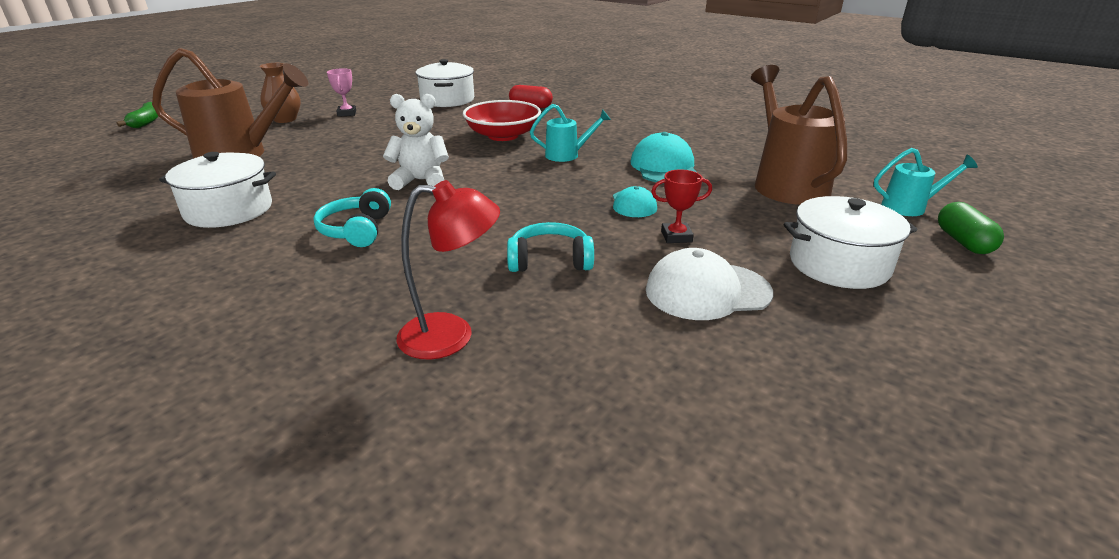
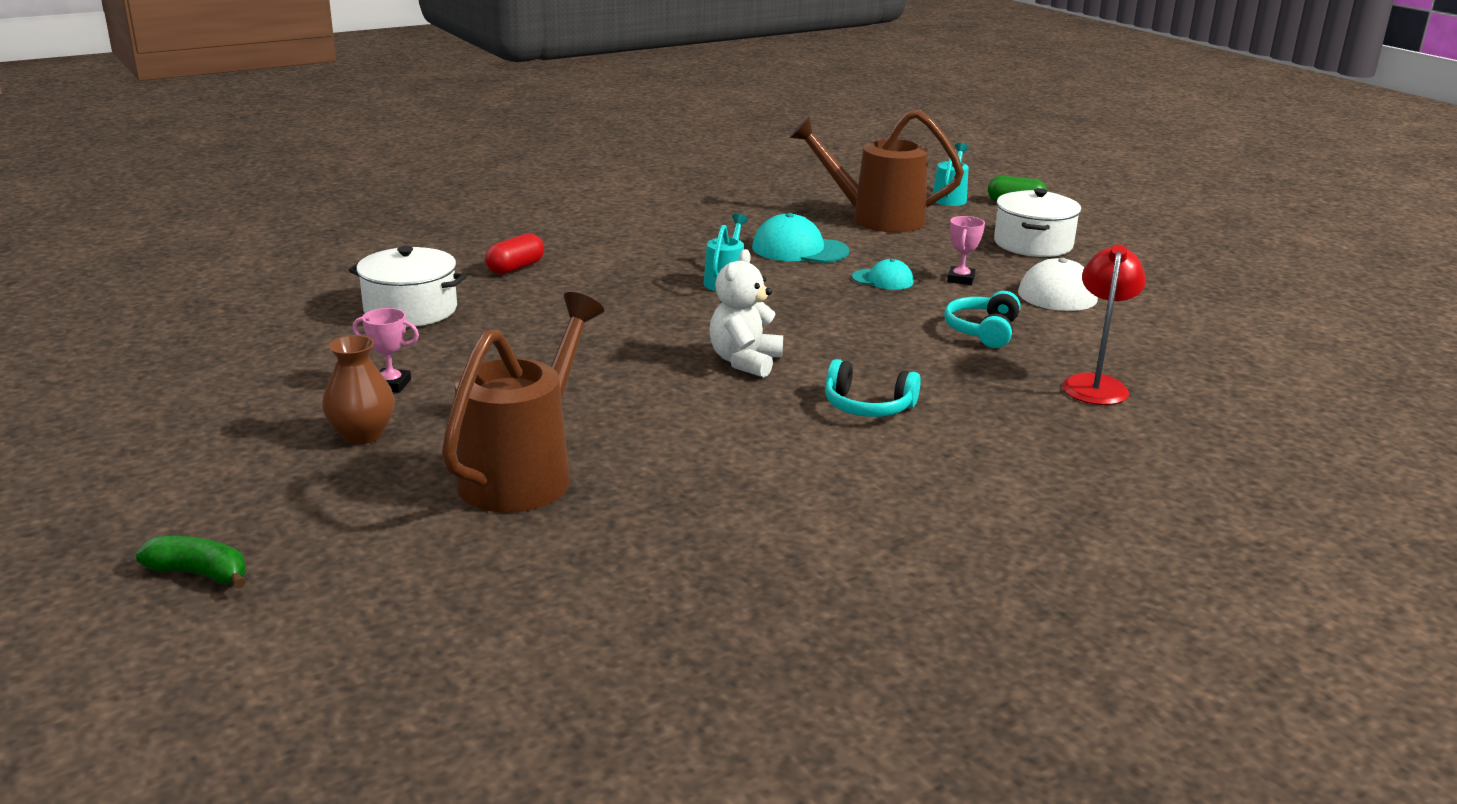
camera: 70 degrees left, 5 degrees down
(228, 210) = (756, 479): white pot -> none
(503, 135) = (623, 300): red bowl -> none
(676, 236) = (960, 279): red trophy -> pink trophy

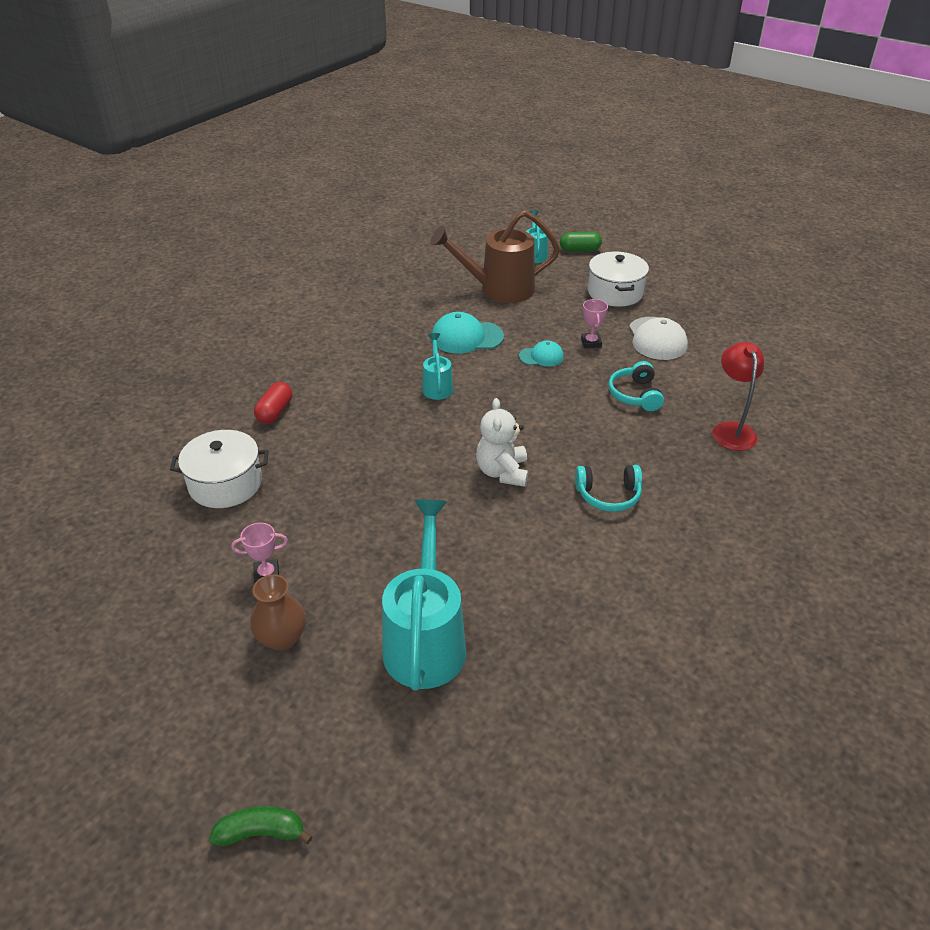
camera: 20 degrees left, 15 degrees up
(524, 473) = (426, 640): brown watering can -> turquoise watering can

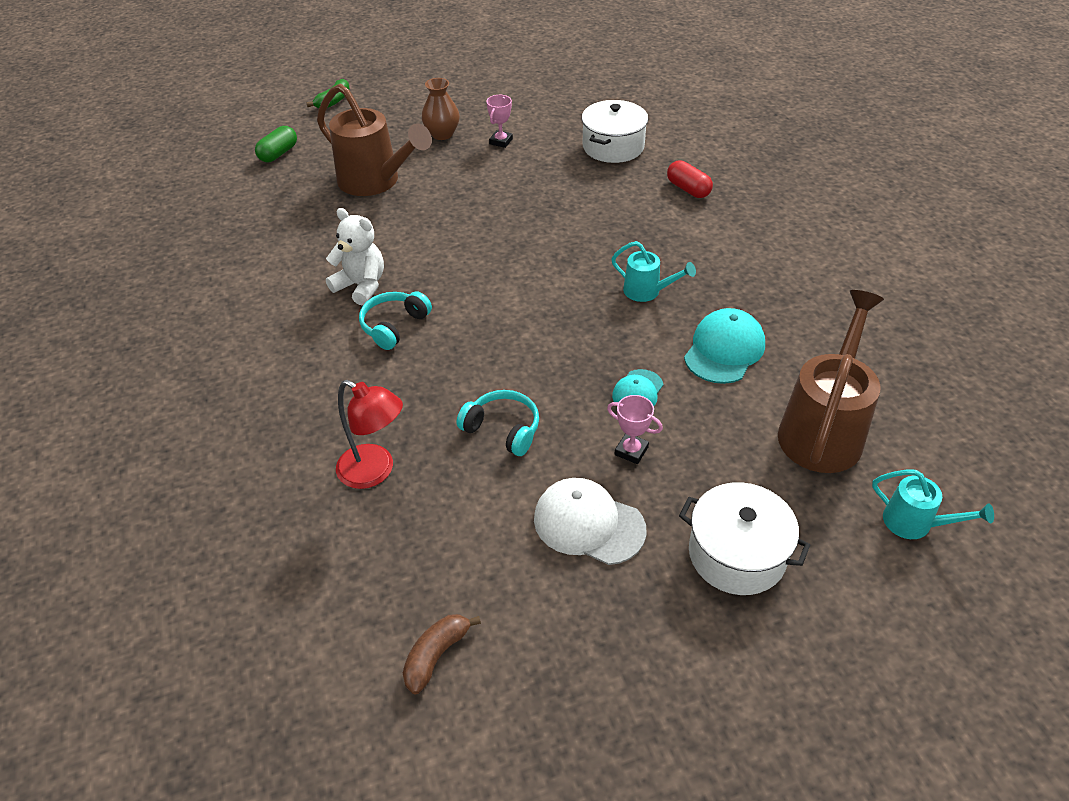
camera: 125 degrees right, 5 degrees up
(426, 640) = (375, 182): turquoise watering can -> brown watering can
(502, 472) = (486, 279): white teddy bear -> white teddy bear (361, 286)
(579, 250) = (902, 593): green capsule -> green capsule (278, 154)
(788, 353) = (436, 656): none -> brown banana

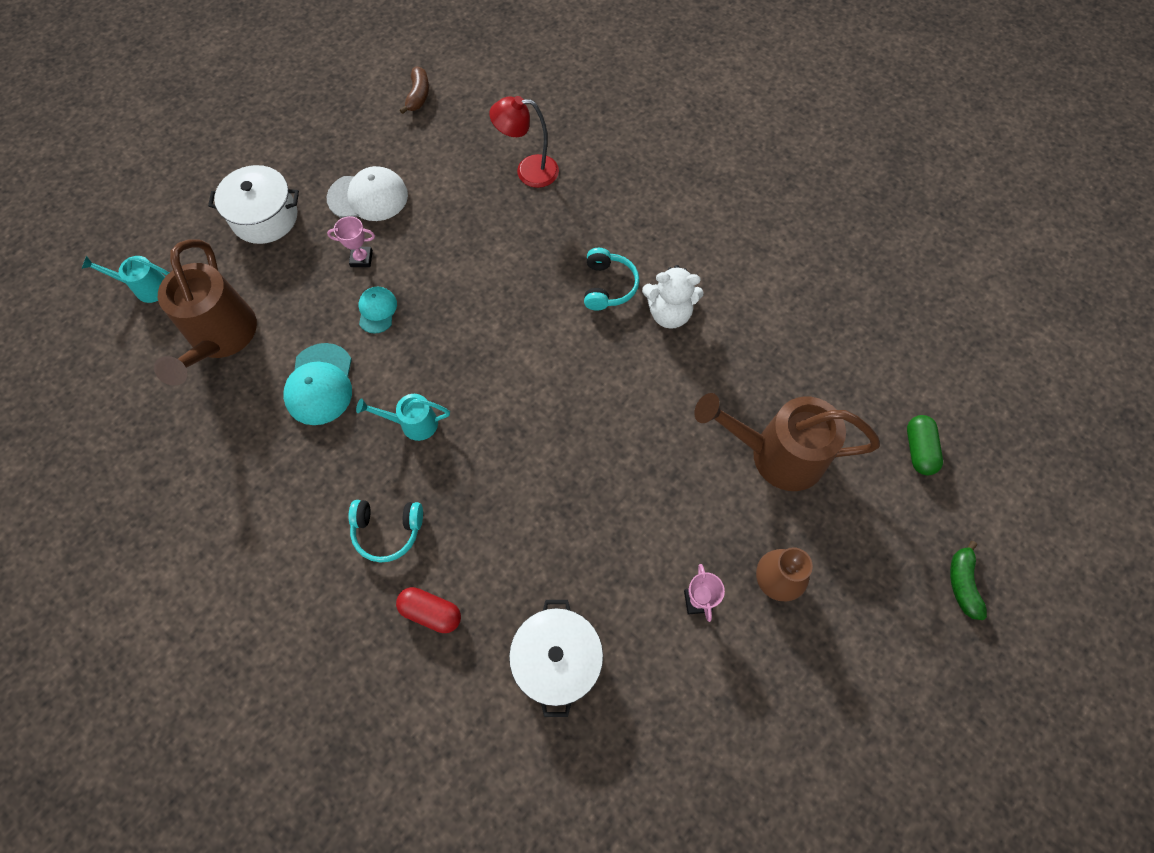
camera: 150 degrees right, 20 degrees up
(503, 429) = (462, 236): turquoise headphones -> turquoise headphones (387, 531)

